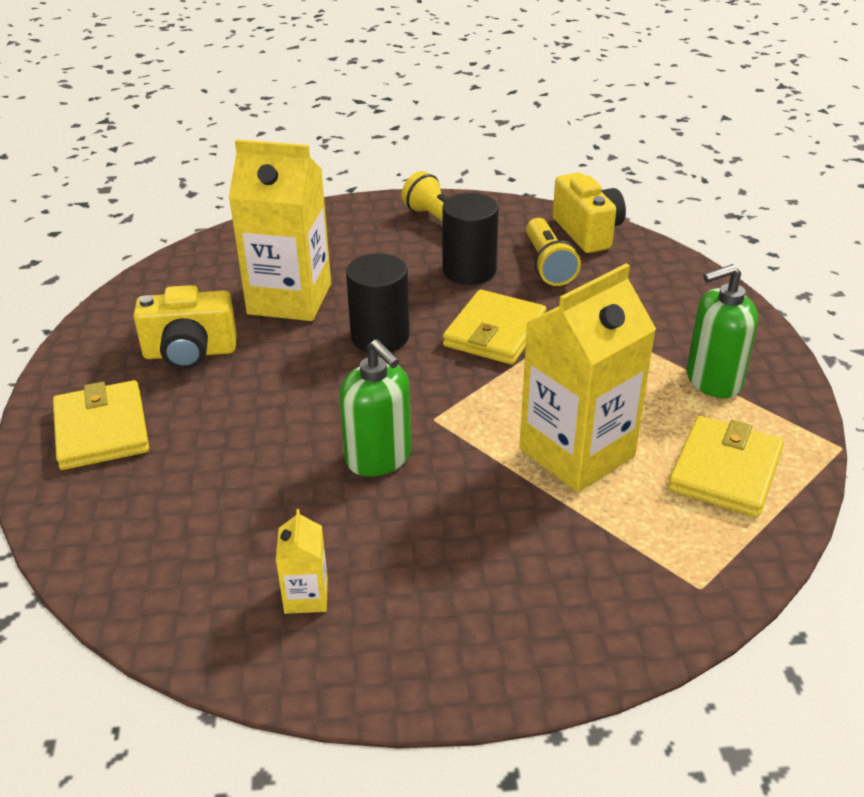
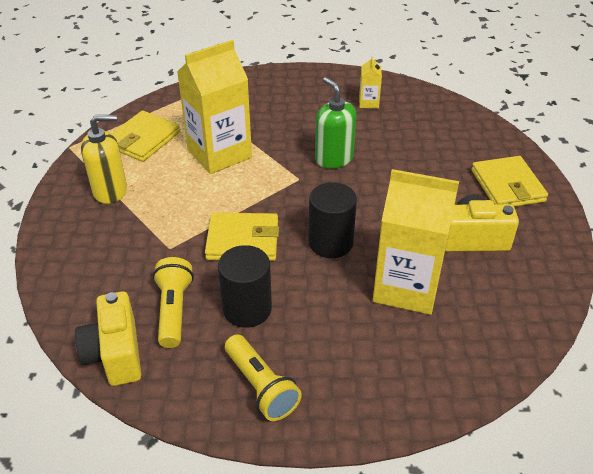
camera: 175 degrees left, 5 degrees up
(495, 332) = (243, 240): yellow wallet -> yellow wallet turned 60 degrees clockwise
(713, 380) = (110, 191): green soap dispenser -> yellow soap dispenser

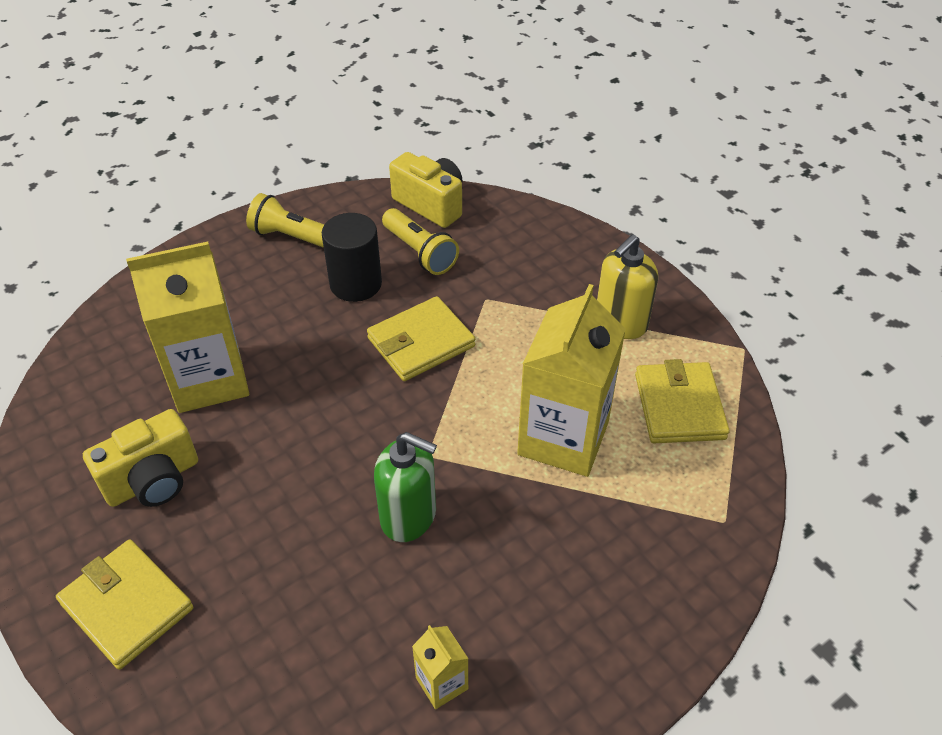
camera: 145 degrees right, 5 degrees up
(330, 243) = (323, 388): black cylinder -> none

